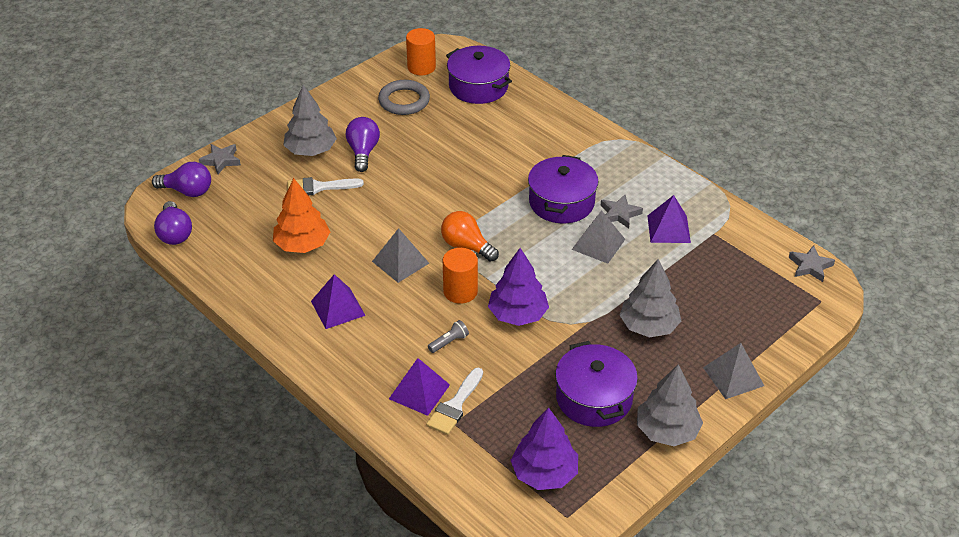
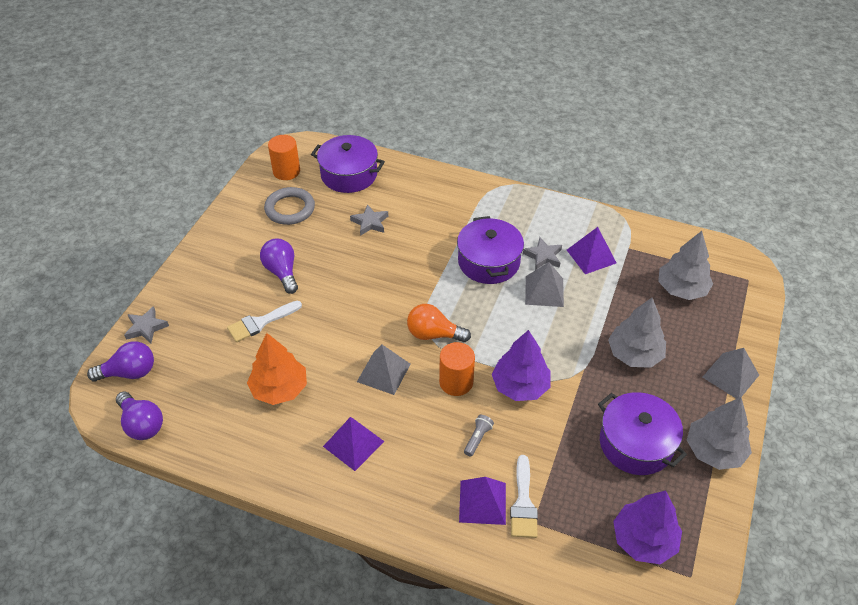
camera: 25 degrees left, 5 degrees up
(311, 150) = (230, 287): grey tree -> grey tree (681, 289)
(810, 266) = (720, 251): grey star -> grey star (370, 222)

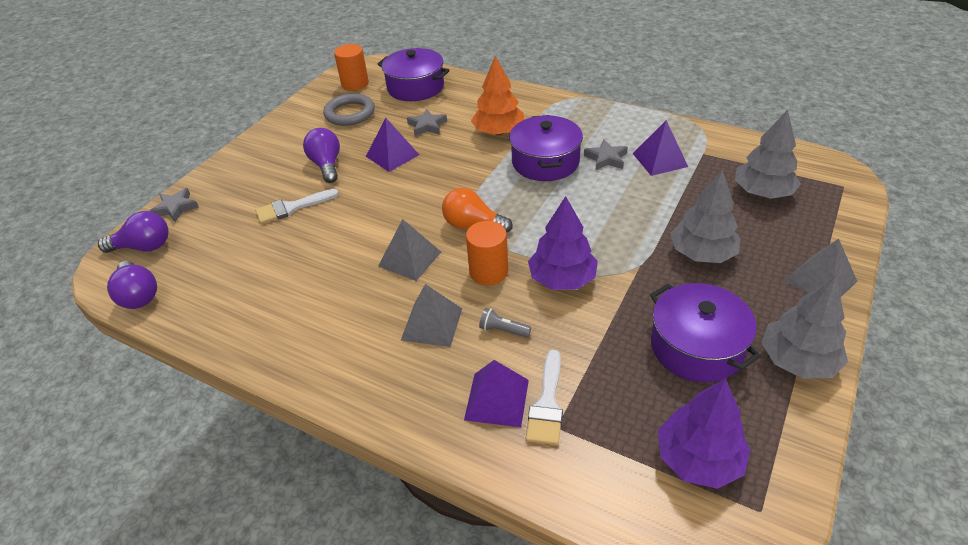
camera: 10 degrees right, 5 degrees down
(279, 389) = (293, 269): orange tree -> orange tree (498, 132)
(353, 444) = (359, 327): purple pyramid -> purple pyramid (392, 155)
(477, 438) = (503, 330): grey flashlight -> grey flashlight turned 105 degrees counterclockwise
(544, 291) = (603, 190): grey pyramid -> grey pyramid (431, 324)

